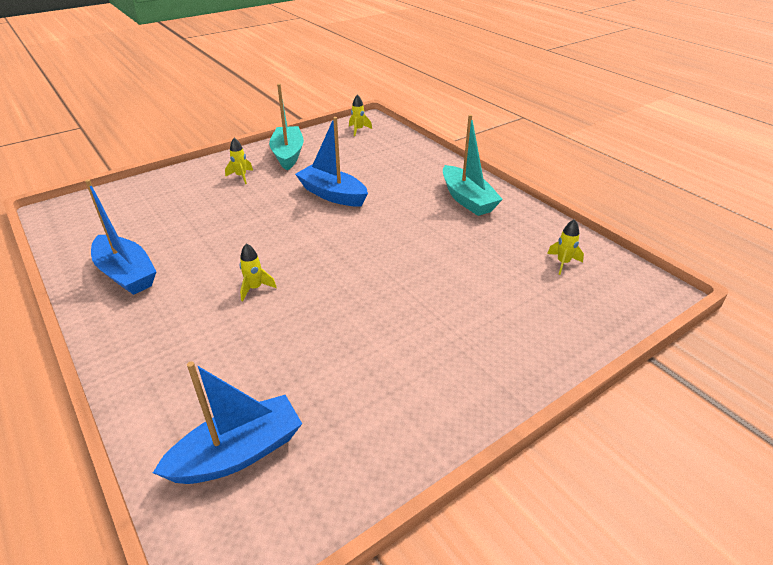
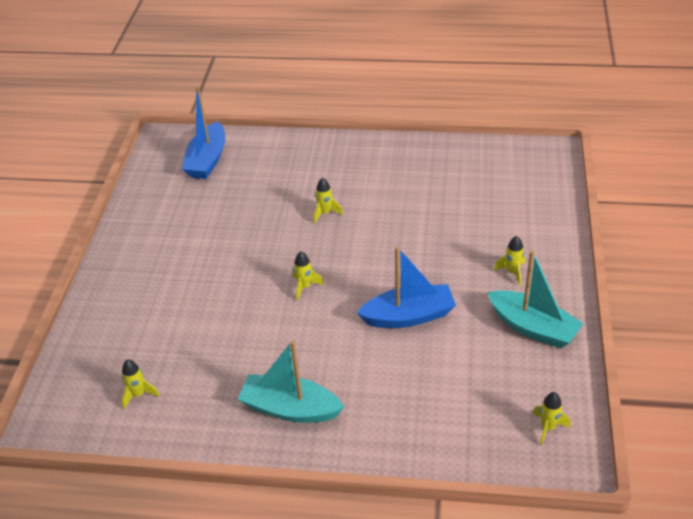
camera: 135 degrees right, 5 degrees up
(126, 274) = (413, 165): blue boat -> none
(361, 249) = (305, 287): none -> yellow rocket

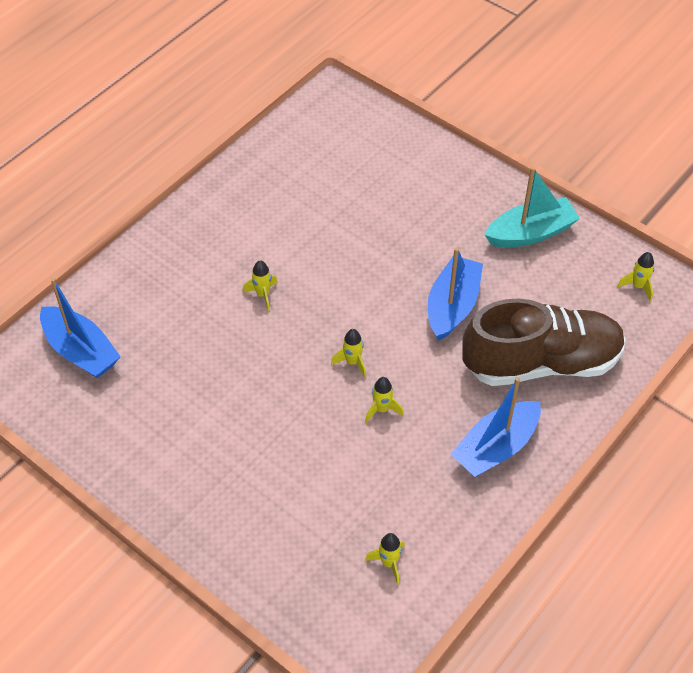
camera: 60 degrees left, 10 degrees up
(290, 408) = (496, 447): turquoise boat -> blue boat
(400, 398) = (541, 363): none -> brown shoe
(512, 272) = (458, 208): yellow rocket -> yellow rocket (382, 409)

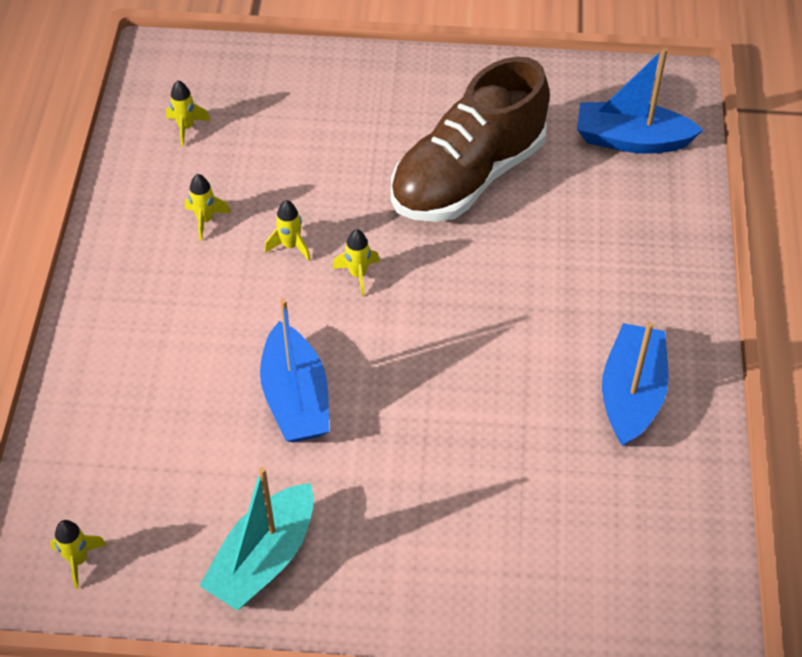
camera: 145 degrees right, 0 degrees up
(263, 294) = (516, 291): yellow rocket -> yellow rocket (205, 220)
(496, 447) = (147, 272): blue boat -> blue boat (631, 394)
(541, 363) = (149, 387): brown shoe -> brown shoe (468, 176)

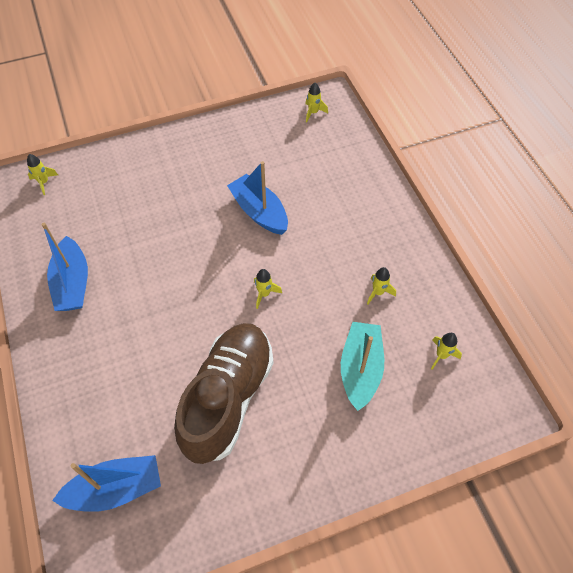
camera: 155 degrees right, 5 degrees up
(263, 558) = (232, 140): turquoise boat -> turquoise boat (360, 369)
(290, 246) = (316, 296): yellow rocket -> yellow rocket (44, 182)

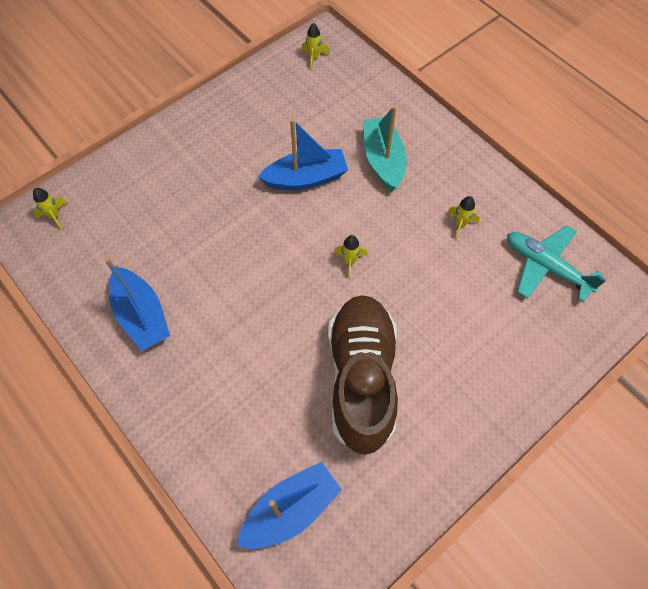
camera: 20 degrees left, 5 degrees up
(259, 212) = (306, 178): blue boat -> blue boat turned 135 degrees clockwise
(360, 369) = (477, 305): turquoise boat -> turquoise boat (383, 160)
(441, 355) = (546, 266): yellow rocket -> turquoise plane

